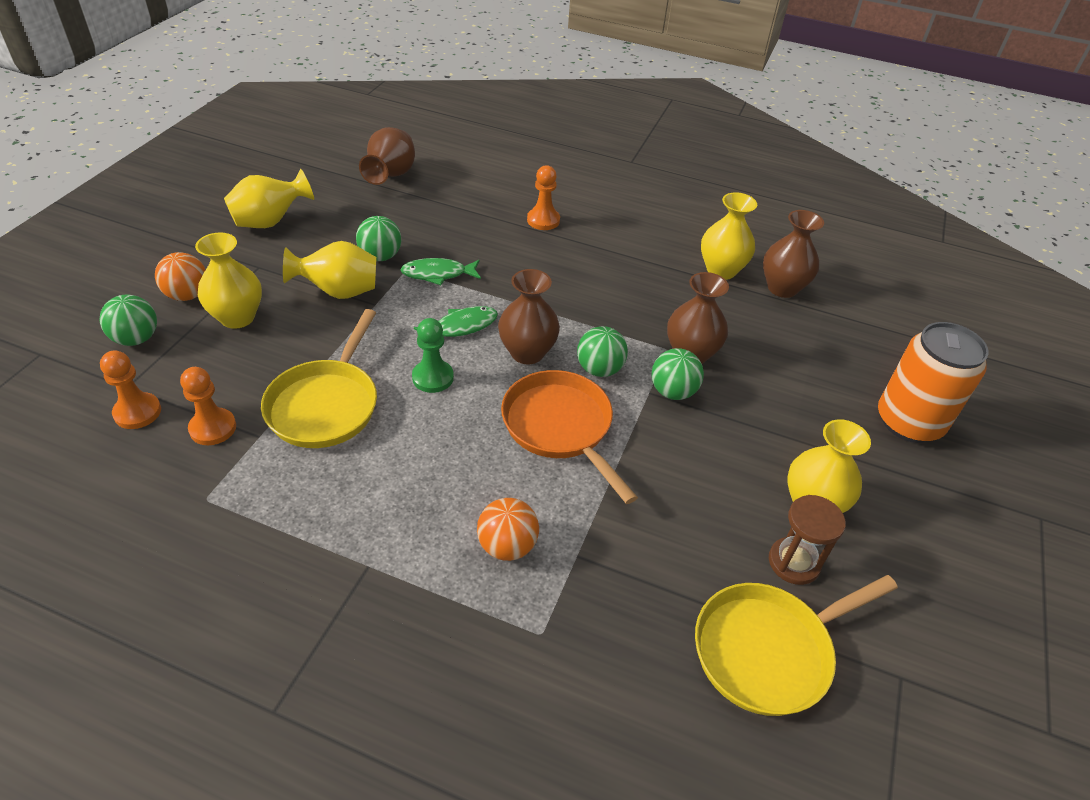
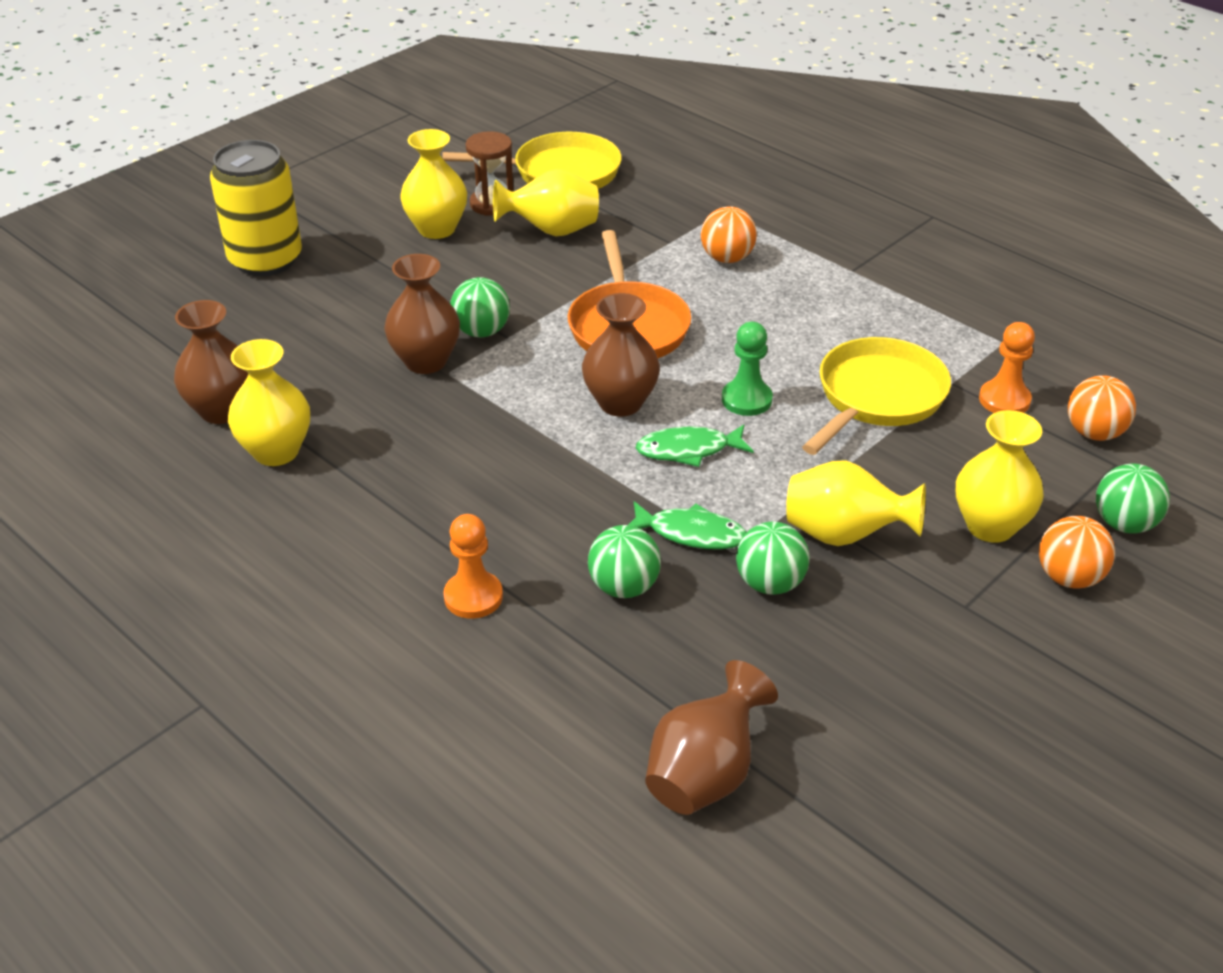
camera: 155 degrees left, 5 degrees down
(137, 412) = (1094, 433): orange pawn -> orange ball
(270, 222) = (950, 699): yellow vase -> yellow vase (551, 231)
(599, 369) = (546, 368): green ball -> green ball (624, 587)
(909, 422) = (265, 260): orange can -> yellow can

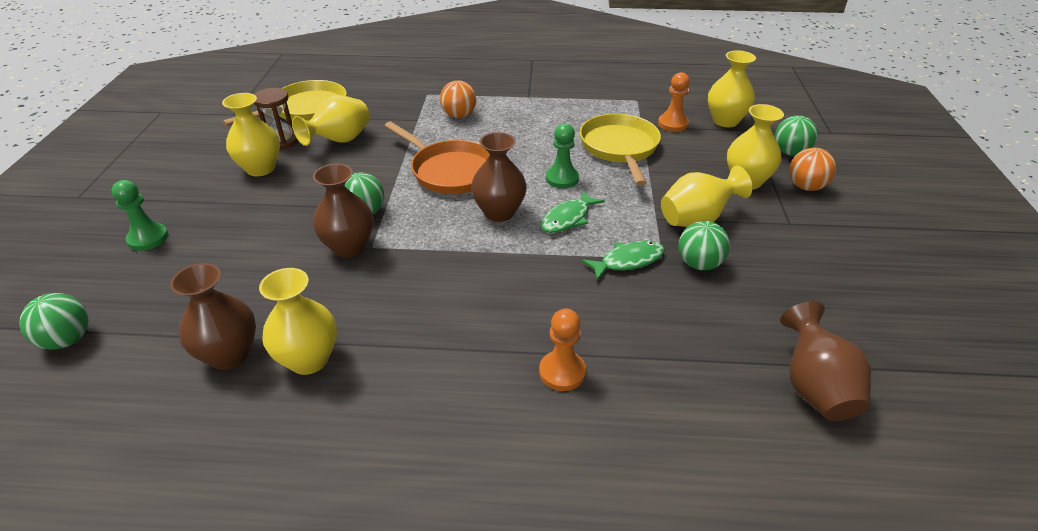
camera: 40 degrees left, 0 degrees up
(265, 260) = (148, 238): yellow can -> green pawn
(624, 587) = (635, 311): green ball -> green ball (67, 340)
(1094, 433) = (725, 121): orange ball -> yellow vase

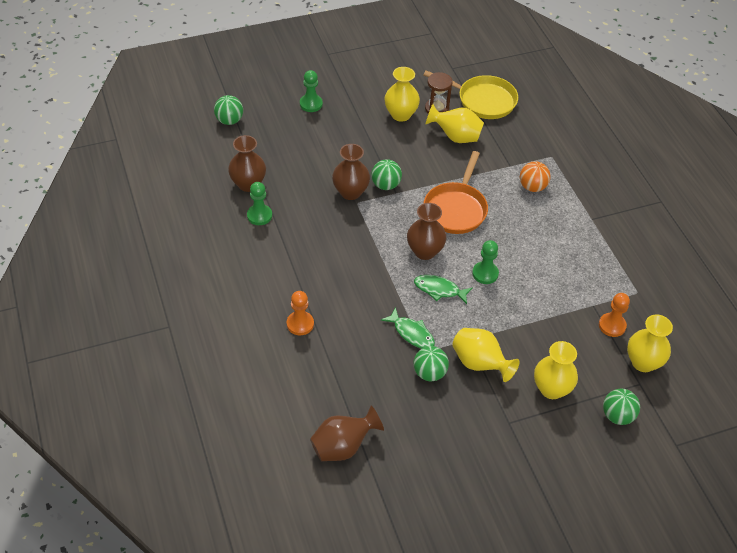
camera: 65 degrees right, 10 degrees up
(309, 359) = (259, 215): yellow vase -> green pawn
(620, 148) = (549, 298): yellow pan -> none
(806, 187) = (568, 430): orange ball -> none

